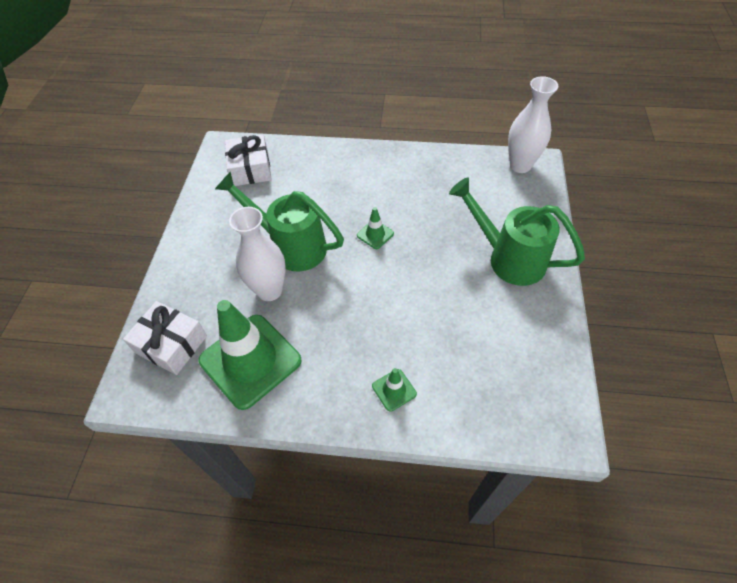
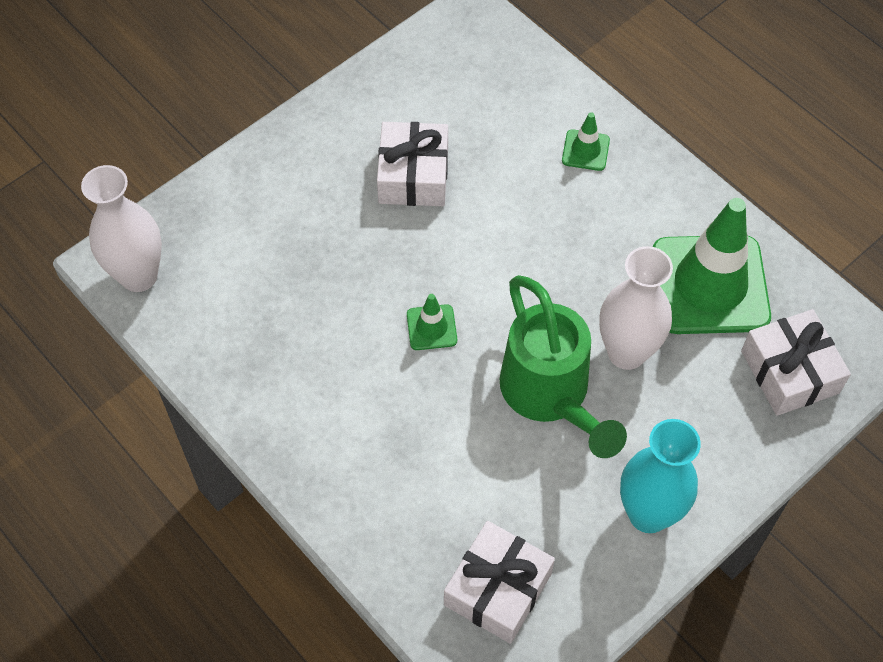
camera: 140 degrees left, 5 degrees up
(205, 232) = (648, 514): none -> turquoise vase
(468, 296) = (413, 175): none -> white gift
(508, 258) = (319, 179): green watering can -> none

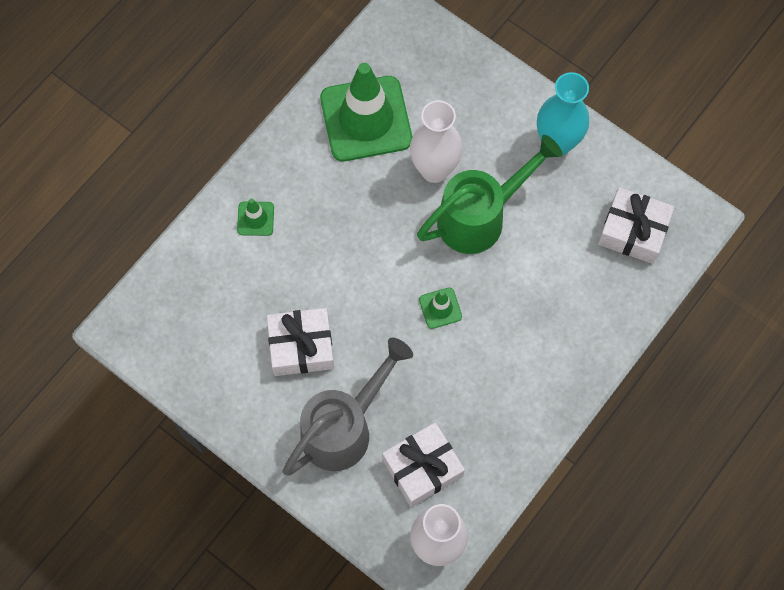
camera: 100 degrees left, 10 degrees up
(304, 204) = (344, 428): none -> grey watering can
(789, 372) = (428, 63): white gift -> white gift (422, 468)

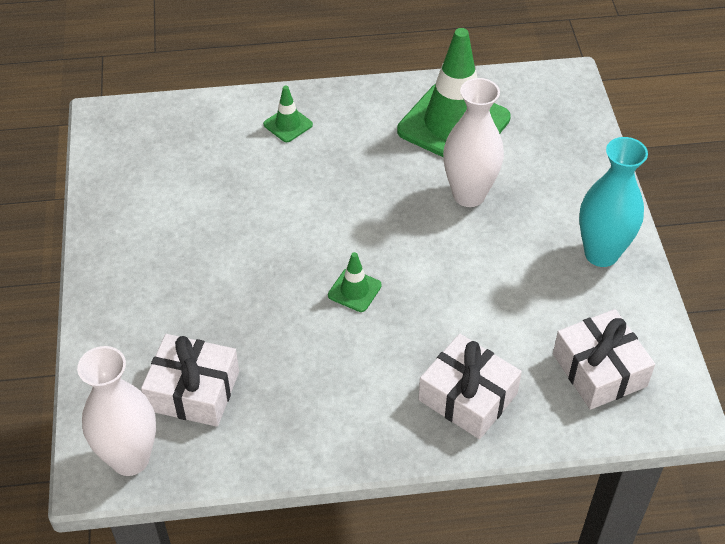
camera: 45 degrees right, 20 degrees down
(301, 346) = (213, 229): white gift -> white gift (468, 397)
(344, 428) = (171, 308): grey watering can -> none
(480, 217) = (468, 254): green watering can -> none

